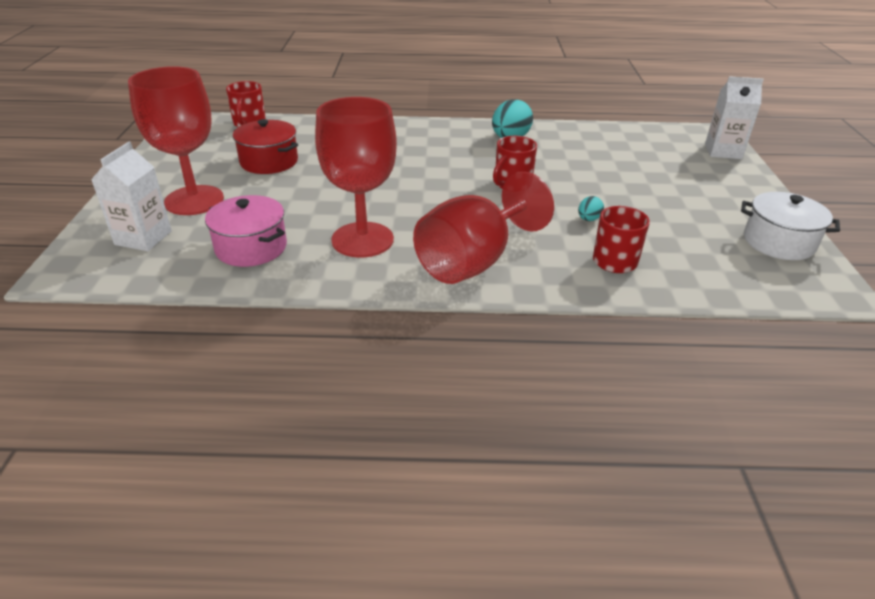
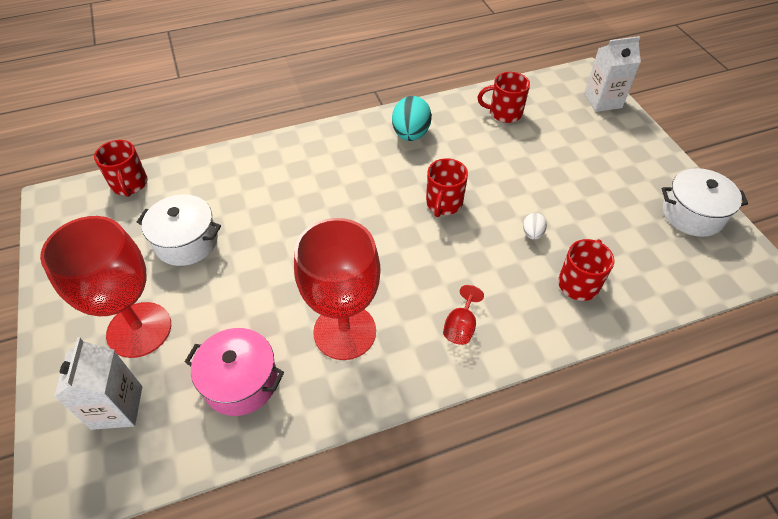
camera: 20 degrees left, 15 degrees up
(269, 162) = (186, 242): red pot -> white pot
(473, 261) = (460, 327): red goblet -> red goblet, size x0.41
(588, 219) = (532, 233): turquoise egg -> white egg
(612, 142) = (504, 113): none -> red mug

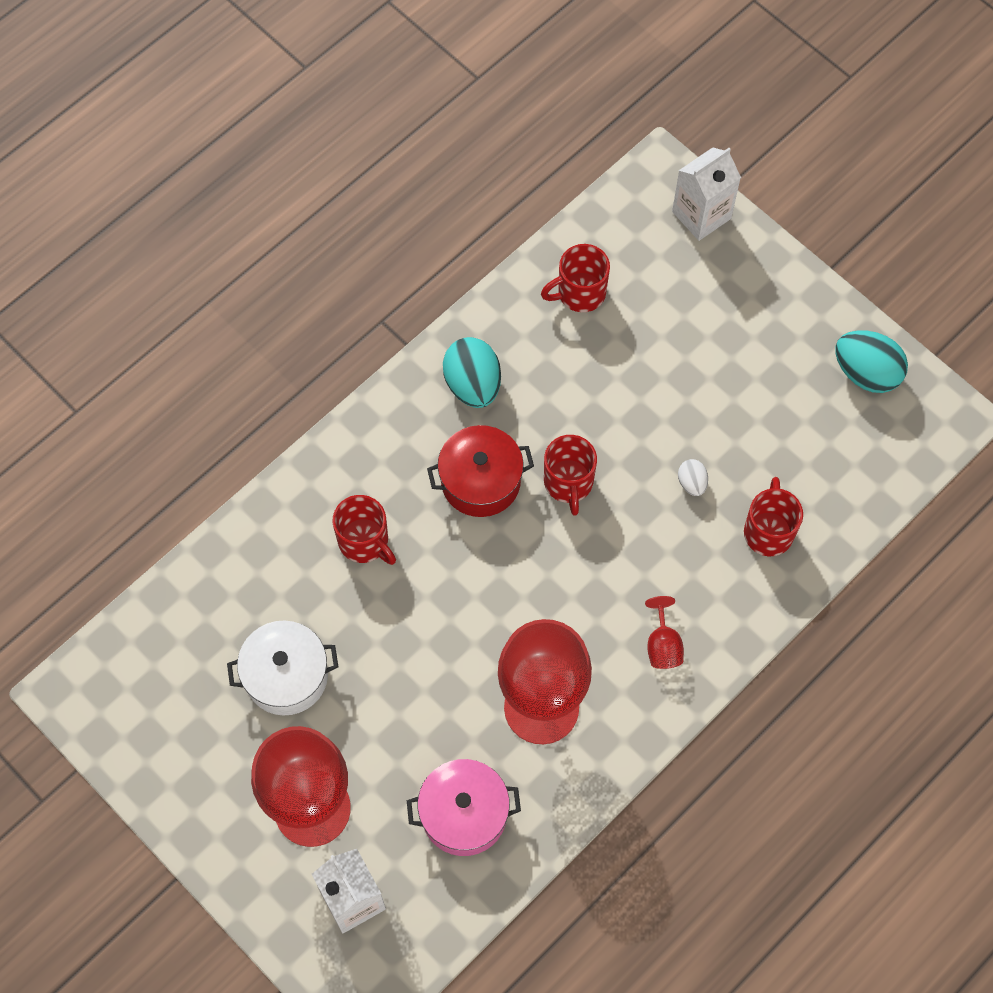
camera: 25 degrees left, 15 degrees up
(129, 184) = (151, 626): red mug -> red mug (365, 542)
(385, 183) = (480, 481): none -> red pot
(692, 214) = (866, 373): white pot -> turquoise egg

